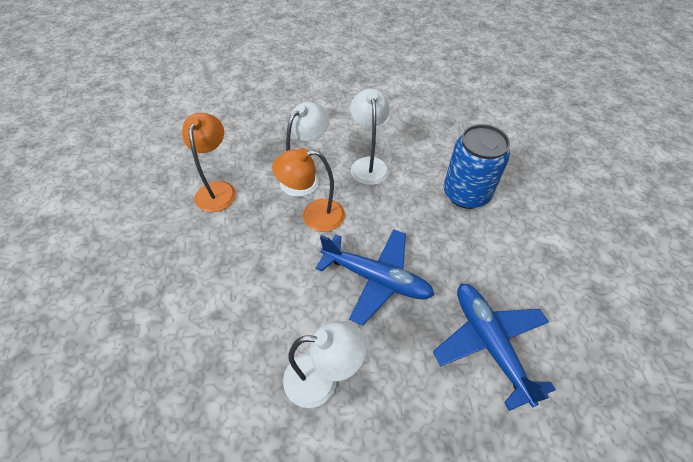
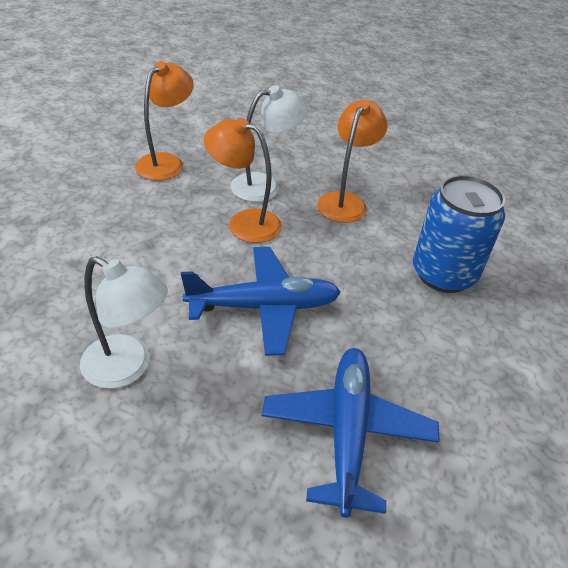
camera: 25 degrees right, 10 degrees down
(368, 164) = (345, 201): white lamp -> orange lamp
(376, 279) = (264, 307): blue plane -> blue plane turned 60 degrees counterclockwise

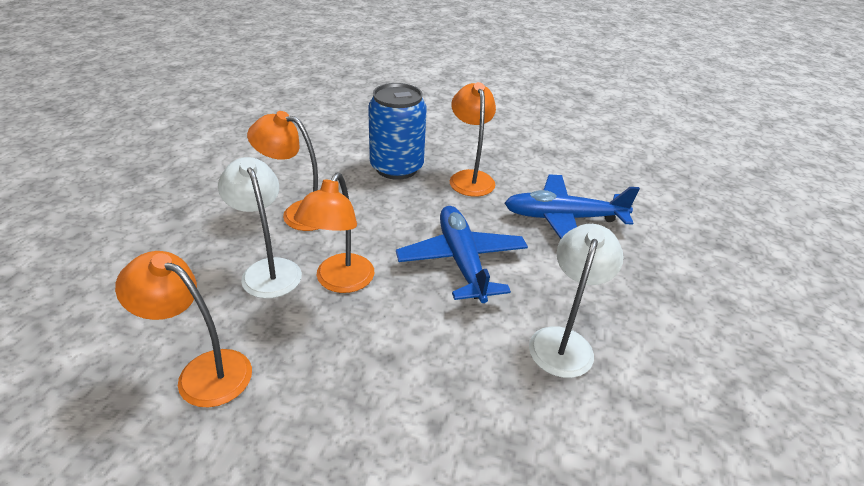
camera: 95 degrees left, 5 degrees down
(435, 341) = (470, 178): none -> orange lamp

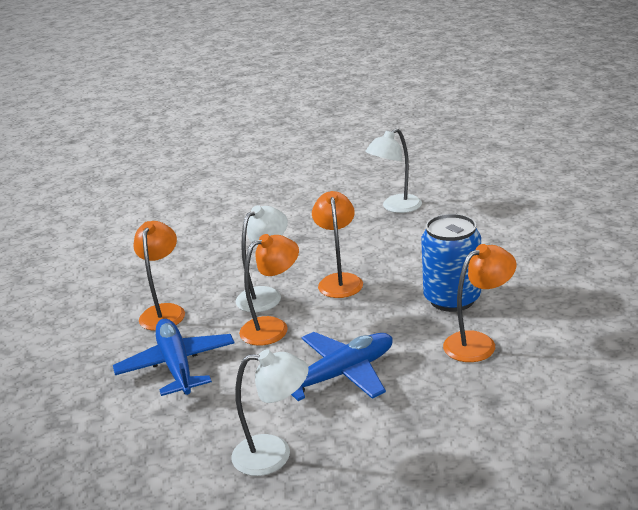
camera: 75 degrees right, 10 degrees down
(204, 141) = (396, 207): none -> white lamp
(340, 282) = (273, 327): orange lamp -> orange lamp turned 150 degrees clockwise
(563, 218) = (461, 419): blue plane -> blue plane (176, 365)

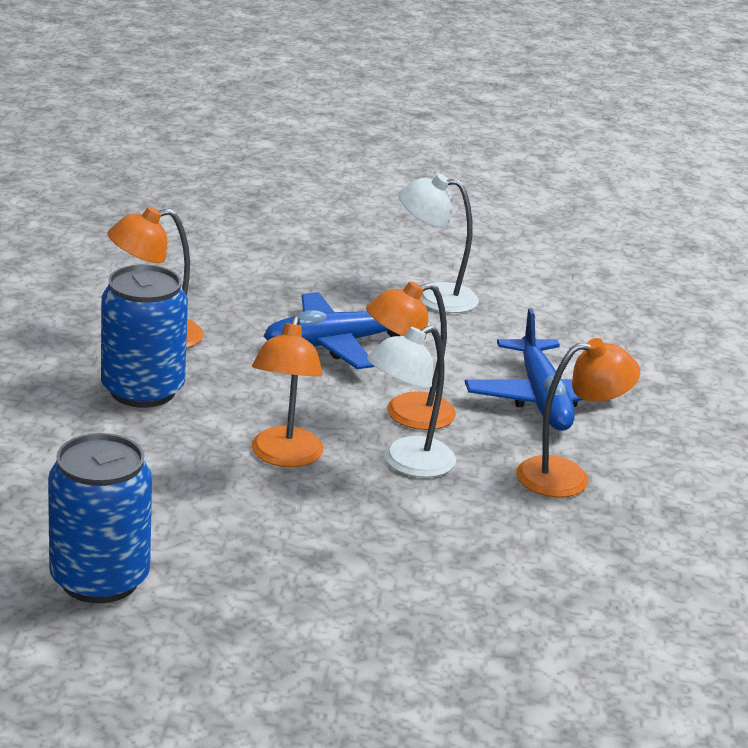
camera: 175 degrees left, 0 degrees up
(164, 311) = (567, 476): orange lamp -> orange lamp turned 120 degrees counterclockwise
(396, 207) = (99, 579): white lamp -> blue can

